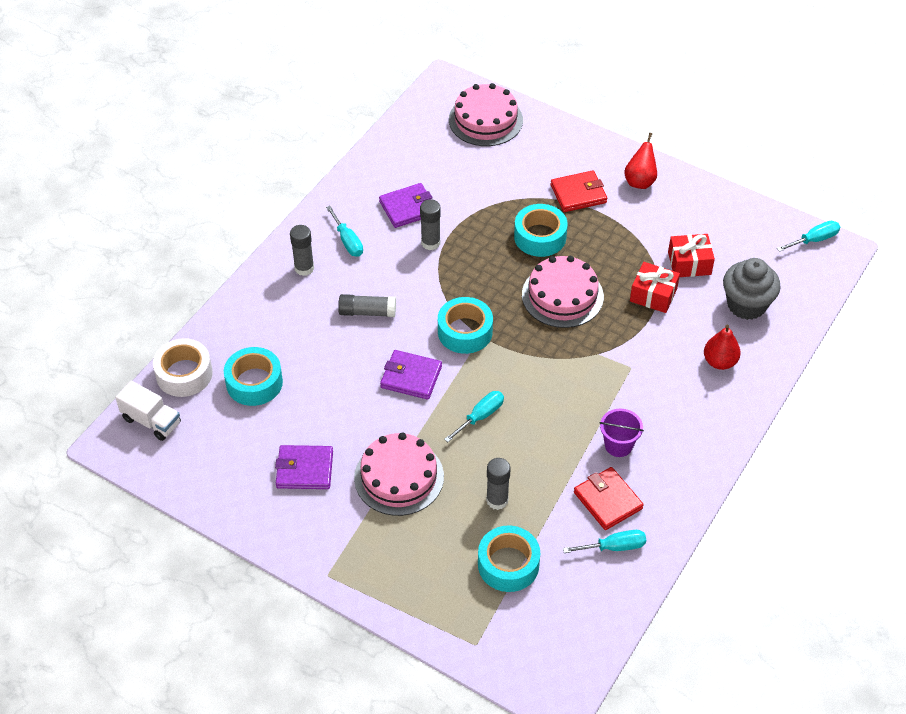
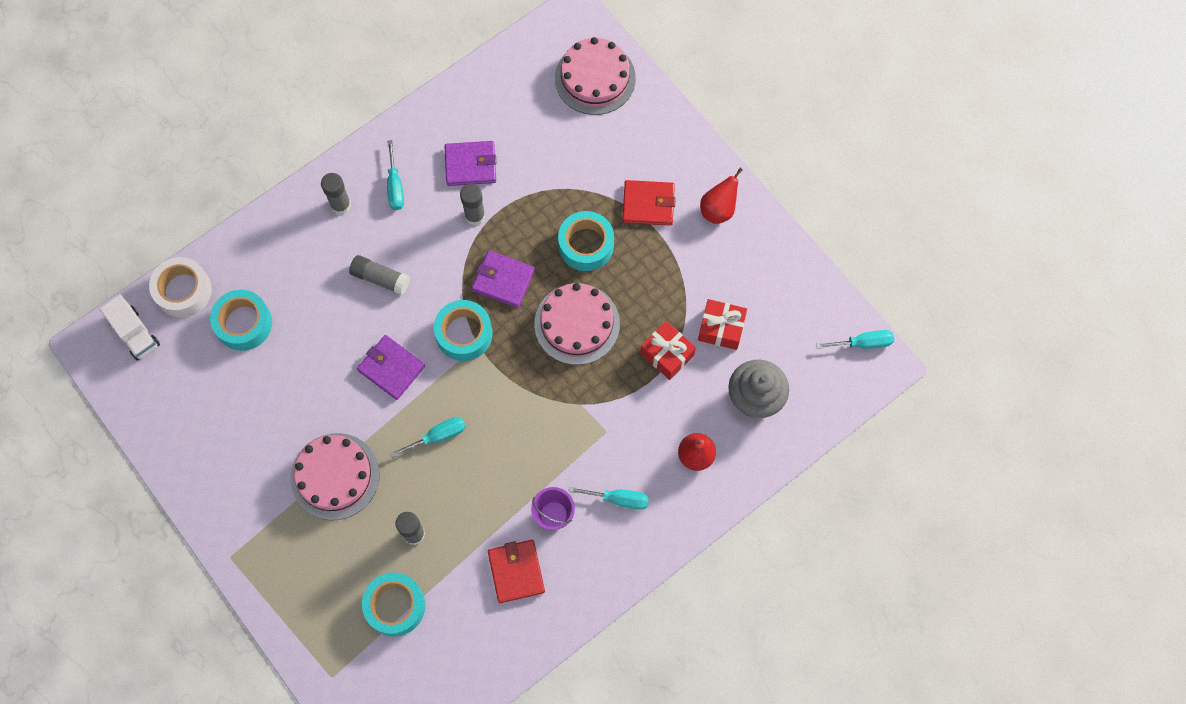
camera: 20 degrees right, 20 degrees up
(304, 469) = (253, 437): purple wallet -> purple wallet (503, 280)
(614, 547) = (499, 623): turquoise screwdriver -> turquoise screwdriver (618, 499)

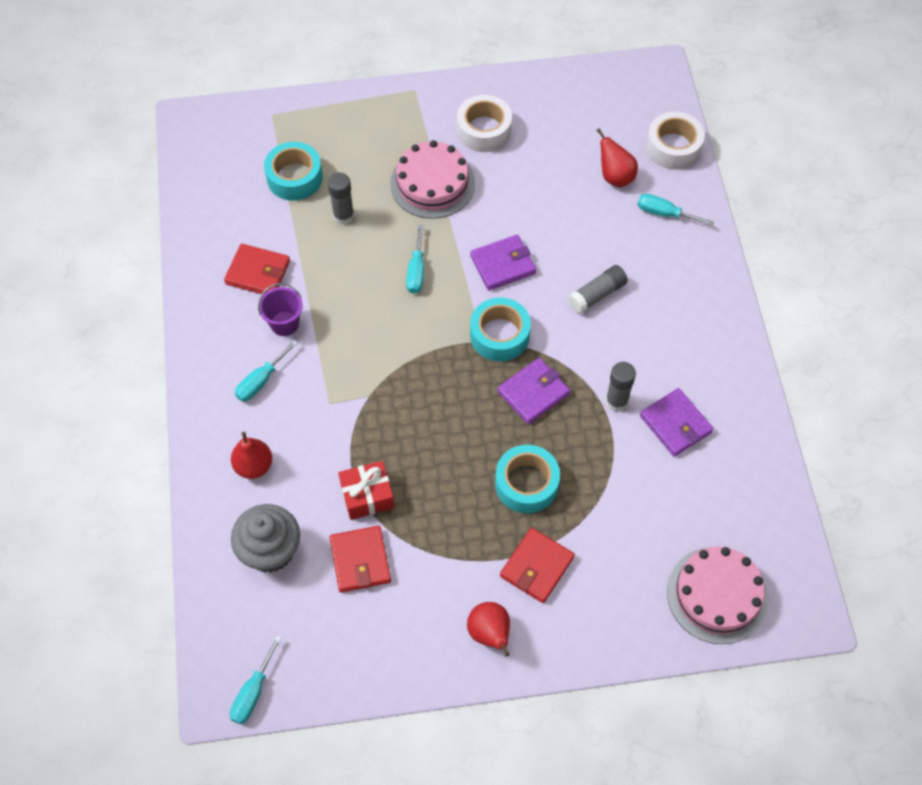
camera: 120 degrees right, 10 degrees down
(135, 334) = (652, 101): white truck -> none
(244, 323) = (615, 177): turquoise tape -> red pear
(247, 465) = (484, 130): none -> white tape
(341, 205) = (692, 296): grey glue stick -> none
(395, 186) = (688, 349): turquoise screwdriver -> turquoise screwdriver (664, 213)
(470, 165) = (675, 424): purple wallet -> purple wallet turned 60 degrees counterclockwise
(577, 324) = (449, 433): pink cake -> none
(721, 328) = (360, 560): red gift -> red wallet

